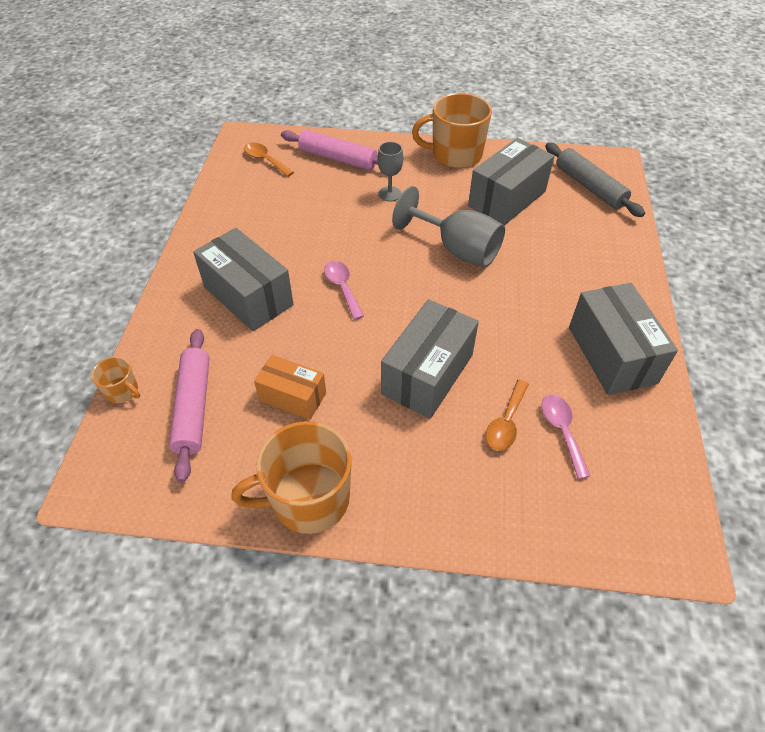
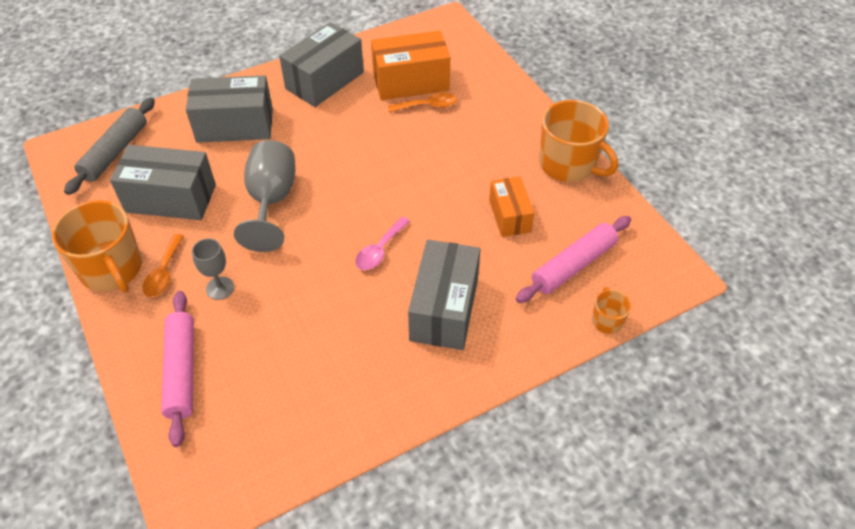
camera: 125 degrees left, 0 degrees up
(265, 160) = (229, 445): orange spoon -> orange spoon (164, 273)
(427, 374) = (423, 157): grey box -> grey box (235, 125)
(561, 431) = (411, 82): pink spoon -> orange box

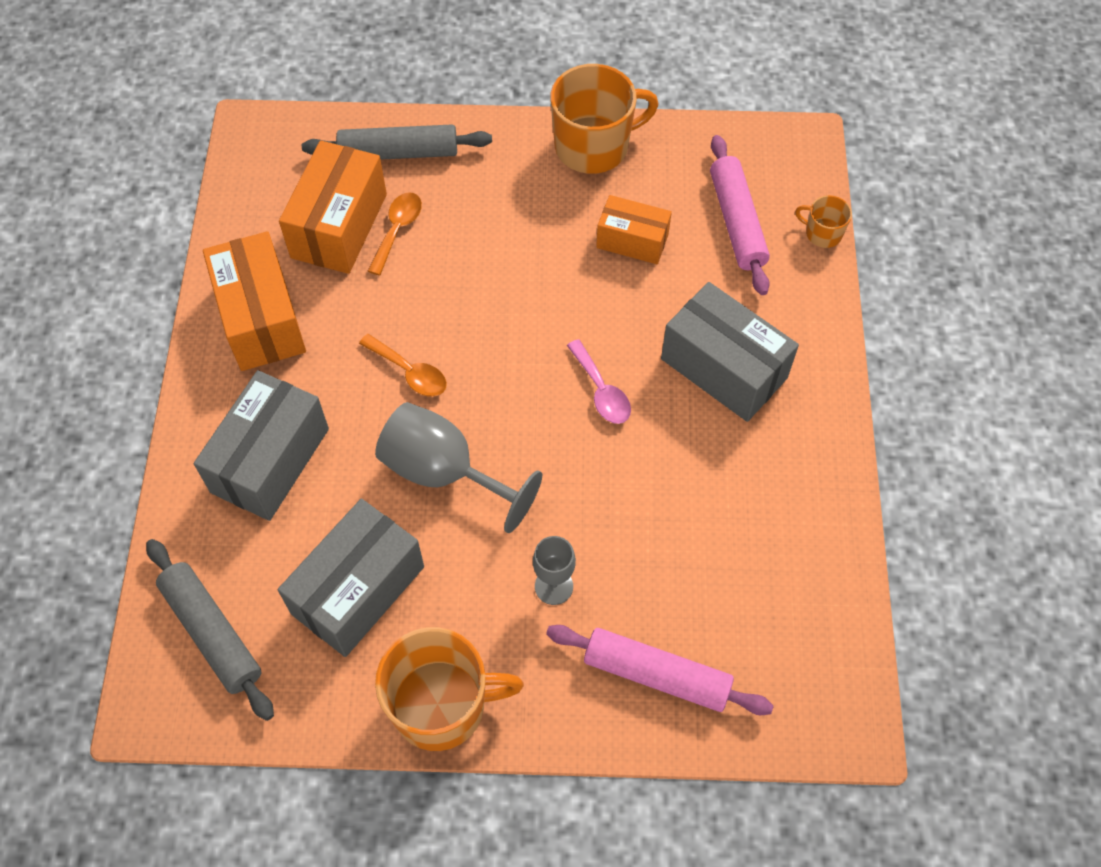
camera: 60 degrees left, 10 degrees up
(164, 273) = (488, 643): orange spoon -> orange spoon (410, 372)
(324, 80) = (261, 318): grey box -> orange box
(483, 82) = (398, 152): none -> grey rolling pin

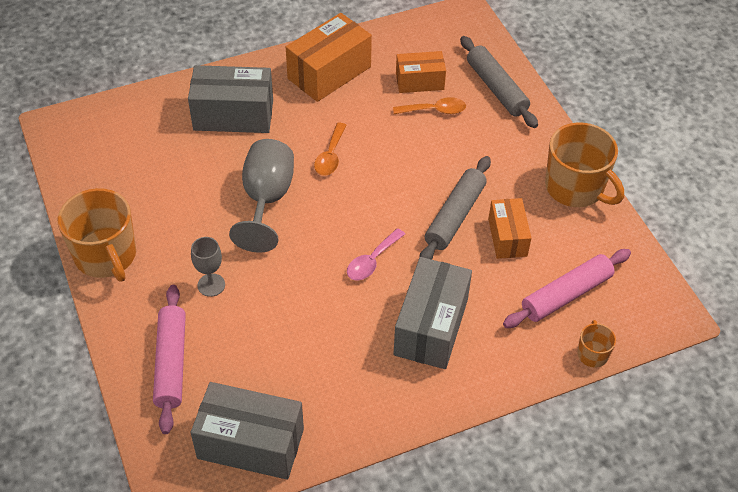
camera: 65 degrees right, 10 degrees down
(212, 633) = (110, 133): grey rolling pin -> grey rolling pin (454, 216)
(339, 226) = (419, 81): orange box -> orange box, size x0.62
(358, 590) = (166, 188): grey box -> grey box (250, 443)

